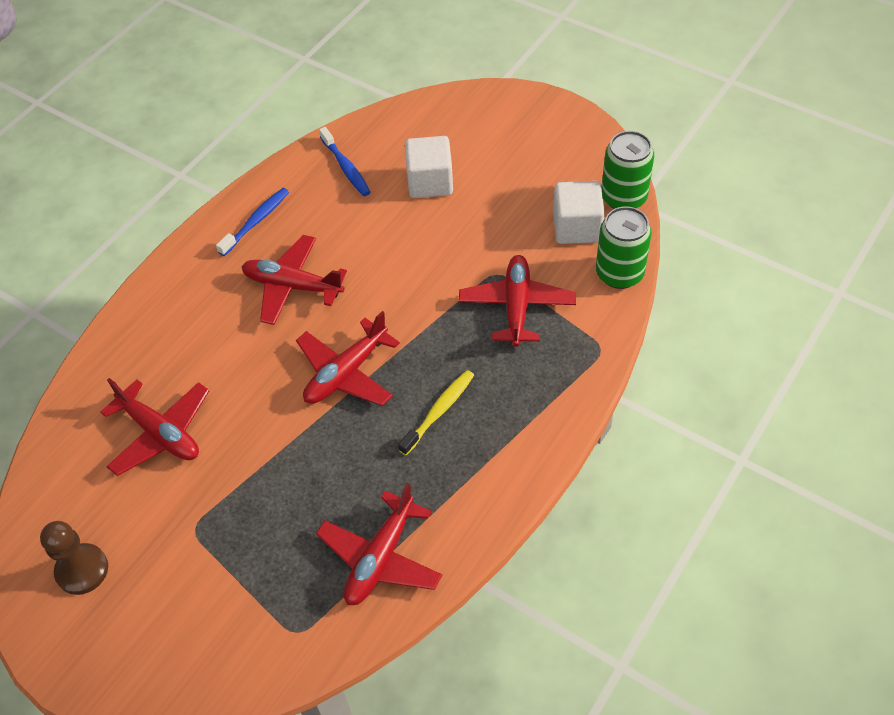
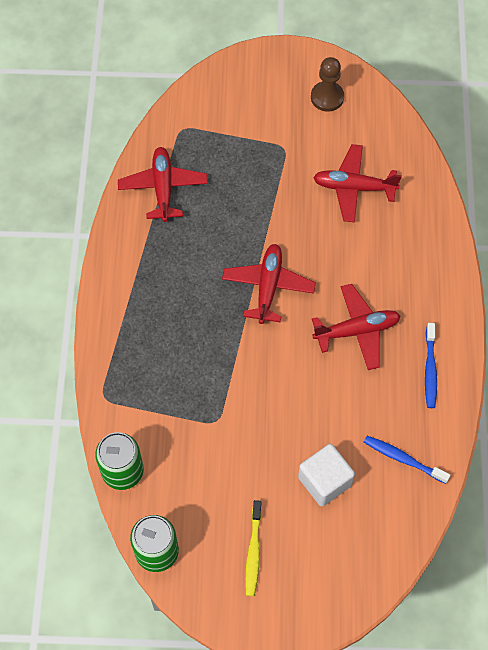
camera: 145 degrees right, 10 degrees up
(439, 411) = (188, 293): yellow toothbrush -> yellow toothbrush (253, 552)
(517, 306) = (184, 400): red plane -> none
(577, 227) = (179, 499): white cube -> none

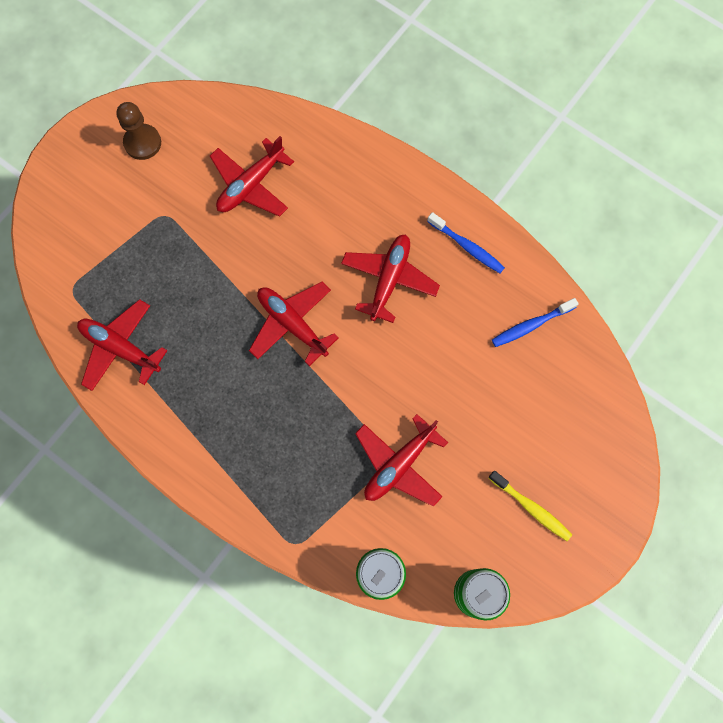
camera: 55 degrees left, 10 degrees up
(216, 431) = (399, 464): none -> red plane
(324, 481) = (507, 403): white cube -> none

